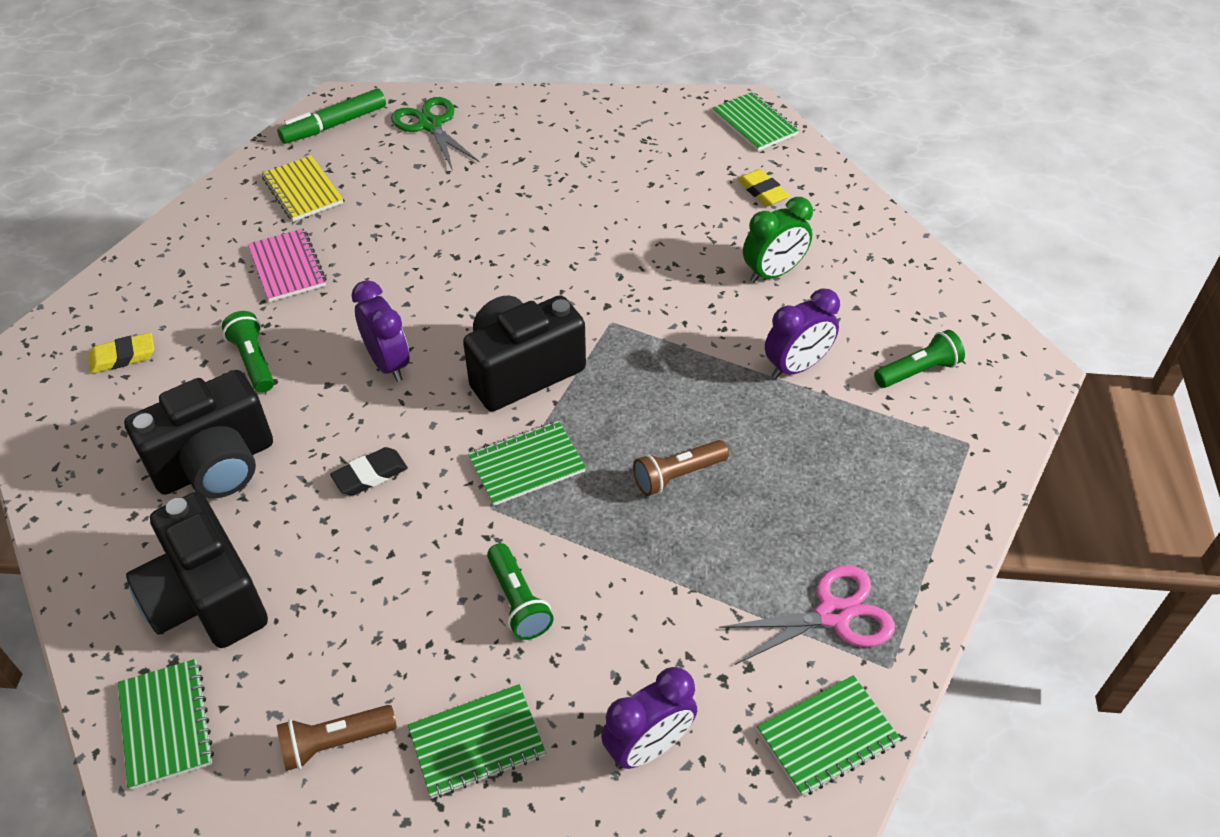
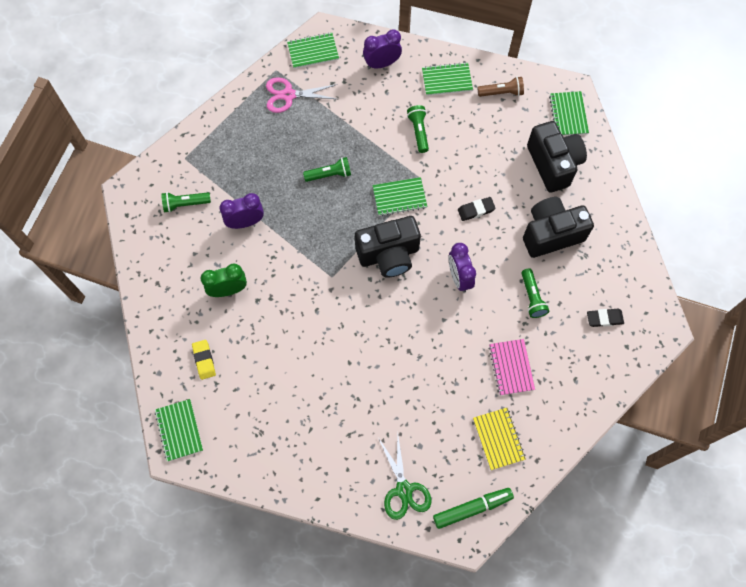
camera: 165 degrees left, 20 degrees up
(123, 357) = (604, 318): yellow eraser -> black eraser
(677, 475) = (329, 174): brown flashlight -> green flashlight

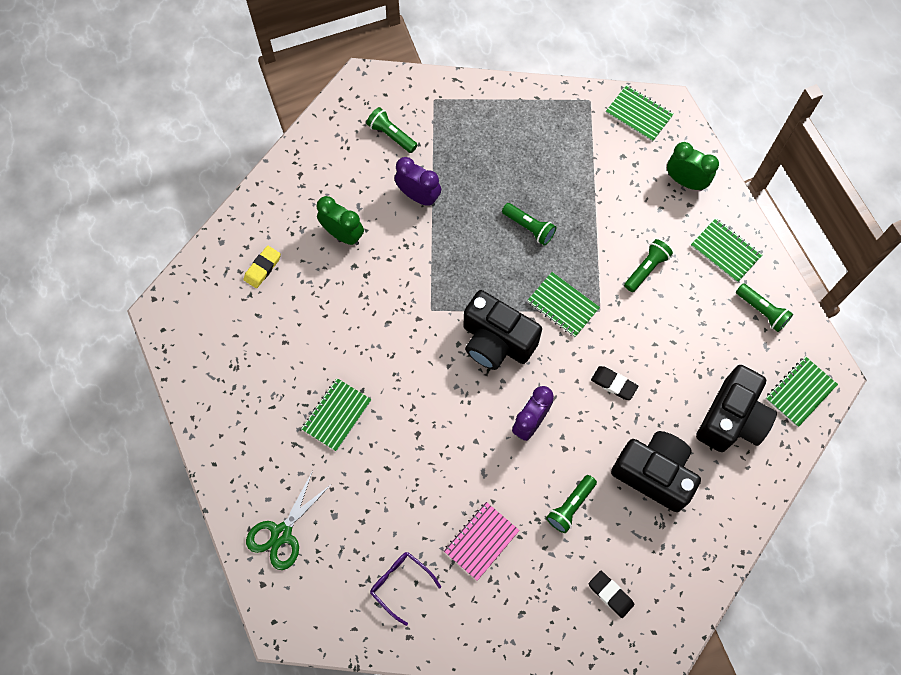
camera: 50 degrees right, 0 degrees up
(179, 430) = (184, 300): green notebook -> green notebook (336, 415)
(288, 95) = (574, 130): pink scissors -> none
(382, 64) = (685, 181): purple clock -> green clock
(472, 508) = (313, 611): green marker -> none
(498, 439) = (400, 584): yellow notebook -> purple glasses
(502, 92) = (762, 311): brown flashlight -> green flashlight

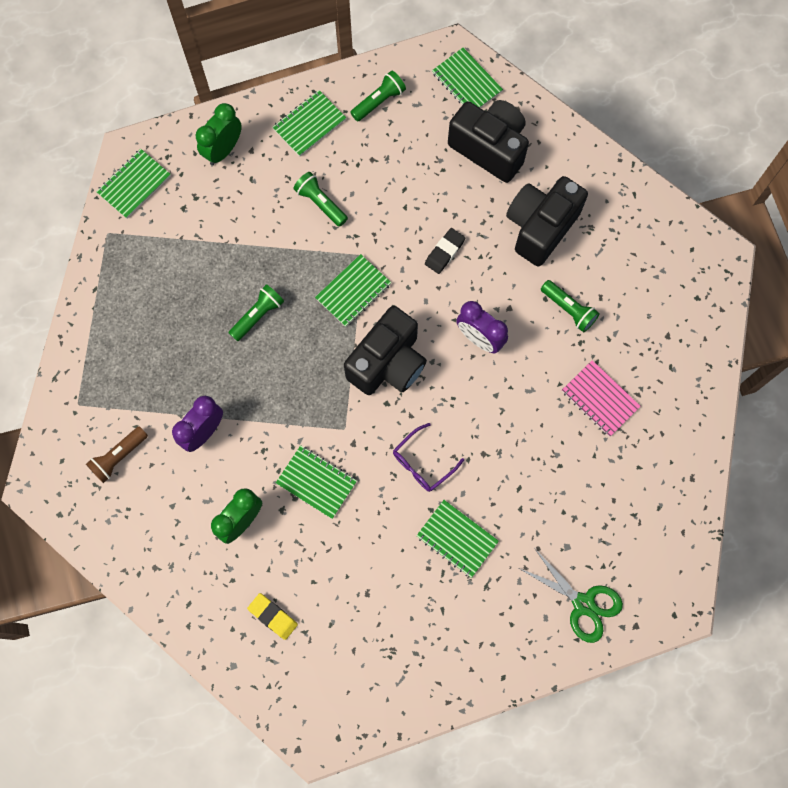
camera: 85 degrees left, 5 degrees up
(380, 291) = (316, 482): none -> green notebook
(391, 135) = (118, 457): green flashlight -> brown flashlight
(400, 584) = (639, 483): purple glasses -> purple glasses (422, 463)
(610, 594) = (656, 283): black eraser -> none

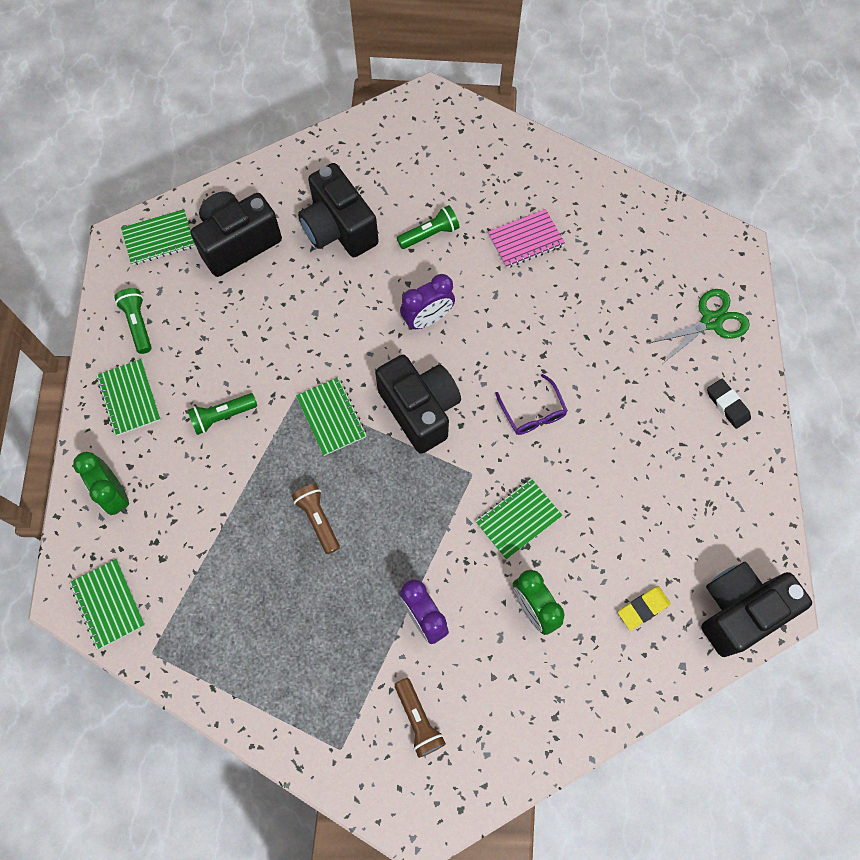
camera: 70 degrees left, 5 degrees down
(258, 315) = (318, 519): green flashlight -> brown flashlight
(299, 704) = (739, 610): none -> black camera
(444, 252) = (327, 319): black eraser -> black eraser (727, 405)
(457, 539) = (618, 407): green notebook -> none

